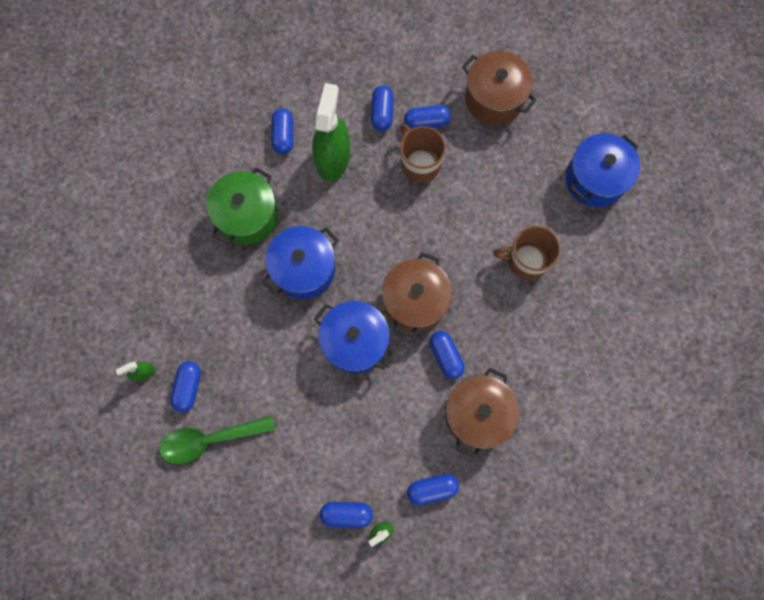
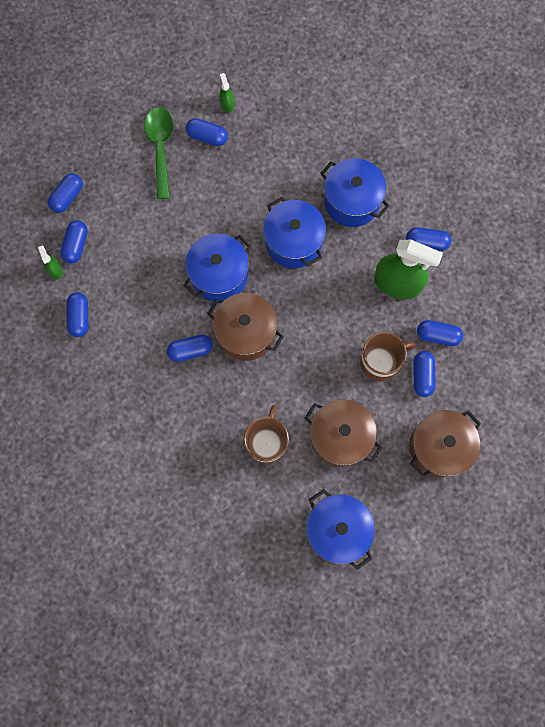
camera: 100 degrees right, 0 degrees up
(247, 216) = (351, 202): green pot -> blue pot
(287, 539) = (68, 197): none -> blue capsule
(477, 414) = (134, 367): brown pot -> brown pot (340, 436)

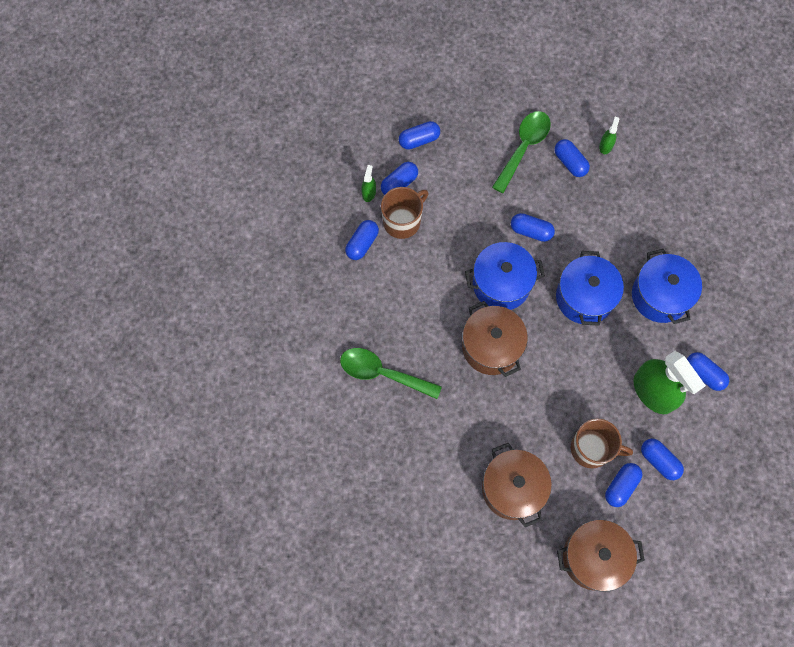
camera: 35 degrees right, 5 degrees down
(172, 415) = (382, 373): none -> green spoon
(190, 350) = (434, 330): blue capsule -> blue capsule (531, 231)
(266, 442) = (446, 450): brown mug -> brown mug (402, 221)
(337, 529) = (456, 565): blue pot -> none

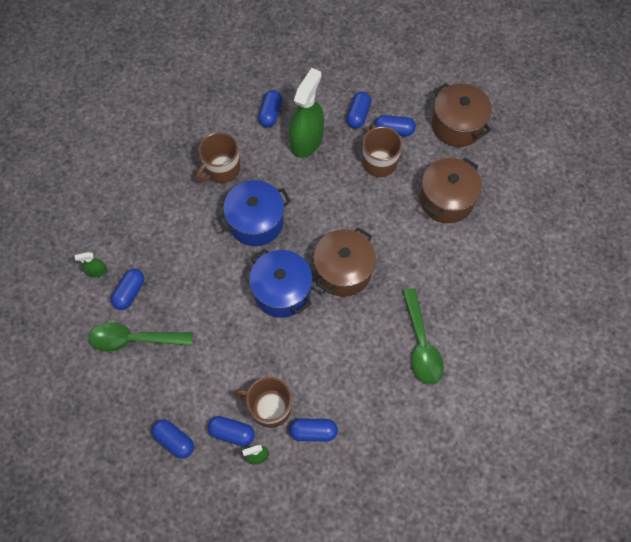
camera: 120 degrees left, 5 degrees down
(531, 231) = (217, 292): blue capsule -> none
(660, 296) = (221, 169): blue pot -> brown mug

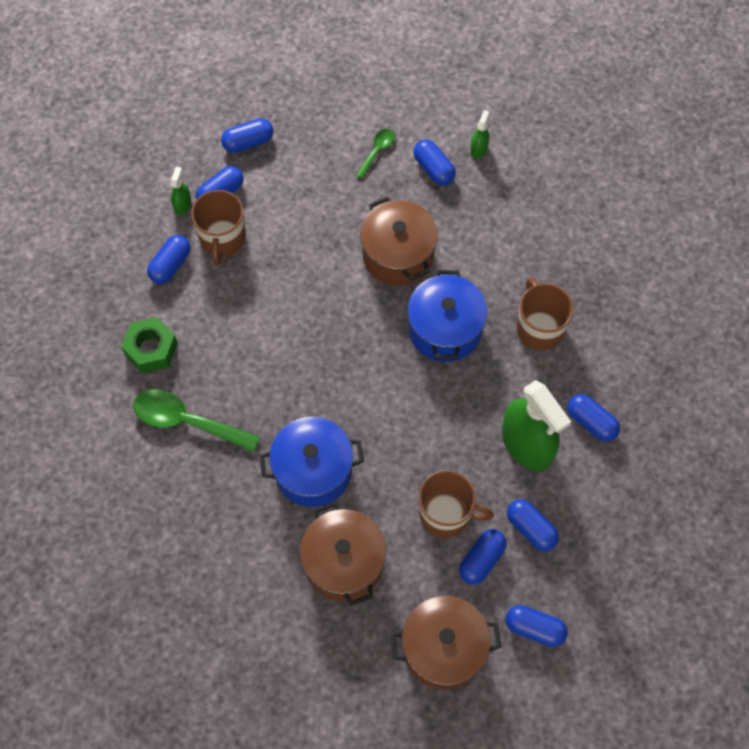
camera: 120 degrees right, 0 degrees up
(134, 339) = (377, 151): green spoon -> green spoon, size x0.52
(269, 407) = (222, 238): brown mug -> brown mug turned 135 degrees clockwise
(282, 291) = (341, 313): blue pot -> blue pot (313, 471)
(343, 271) = (325, 389): brown pot -> brown pot (398, 255)
(386, 402) = (151, 349): none -> green nut
(414, 88) = (534, 628): none -> blue capsule

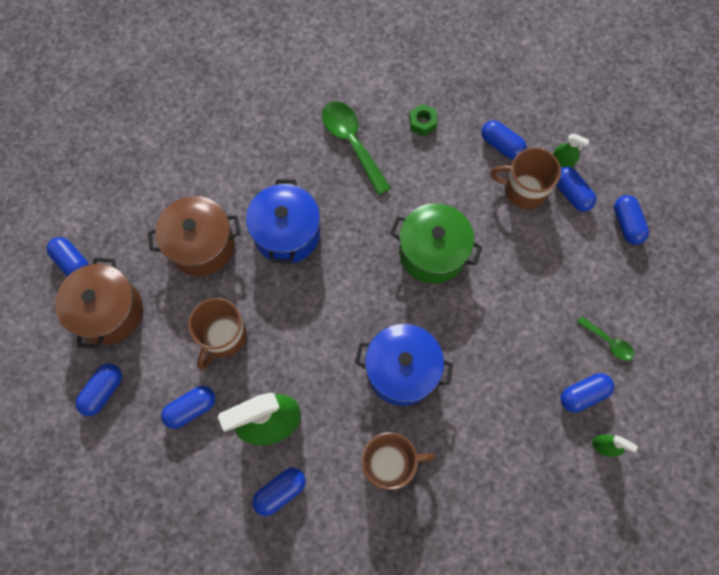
camera: 100 degrees right, 5 degrees up
(151, 349) = (422, 123): green nut -> green nut, size x0.65
(187, 421) = (351, 143): green spoon -> green spoon turned 60 degrees counterclockwise
(310, 318) = (432, 252): none -> green pot
(398, 255) = (487, 341): brown pot -> none
(481, 560) = (174, 358): blue capsule -> blue capsule (73, 263)

